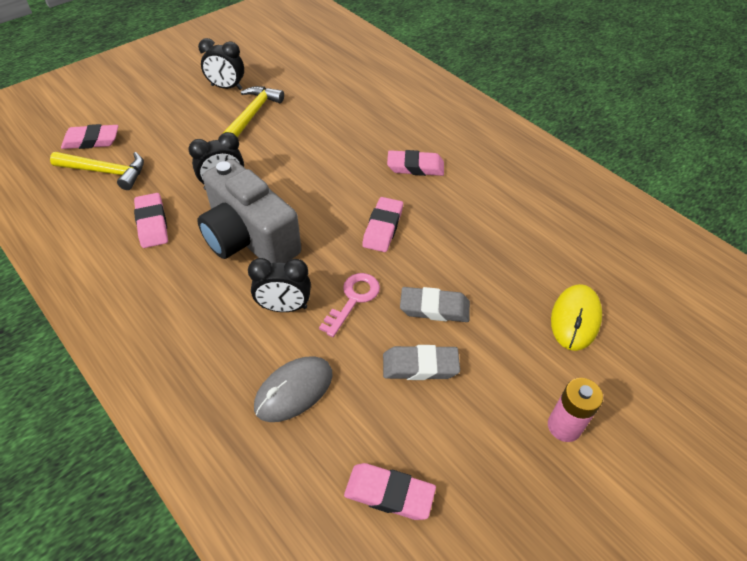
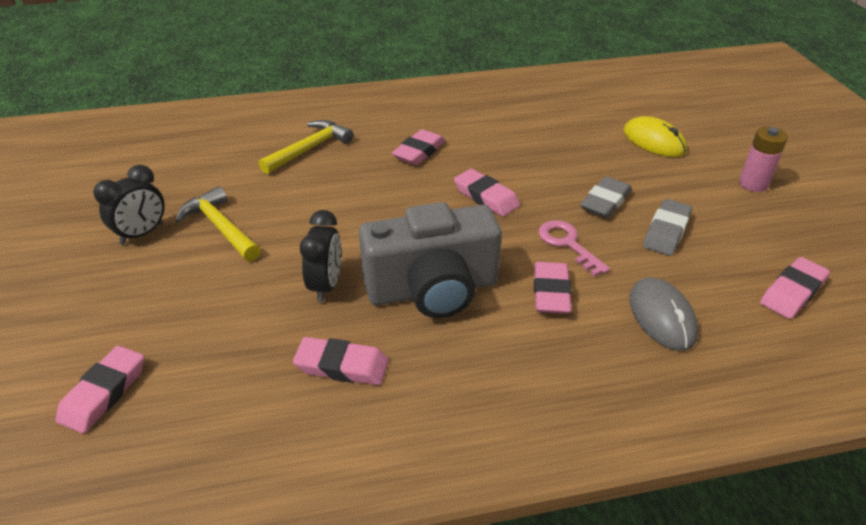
camera: 60 degrees left, 10 degrees down
(106, 172) = (193, 391): yellow hammer -> yellow hammer (309, 149)
(284, 307) = (551, 292): black clock -> pink eraser

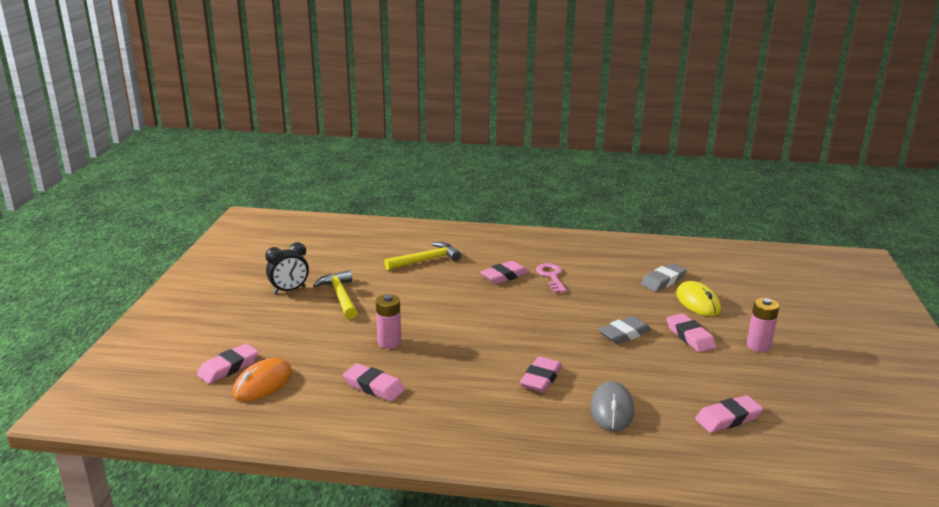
camera: 20 degrees right, 15 degrees down
(172, 407) = (263, 383): none -> orange mouse
(326, 286) = (389, 342): black clock -> pink battery
(432, 289) = (459, 359): grey camera -> none
(486, 197) = (534, 313): pink eraser -> pink eraser (690, 336)
(567, 244) = (575, 354): pink key -> pink key (551, 276)
(666, 231) = (658, 361): grey eraser -> grey eraser (663, 281)

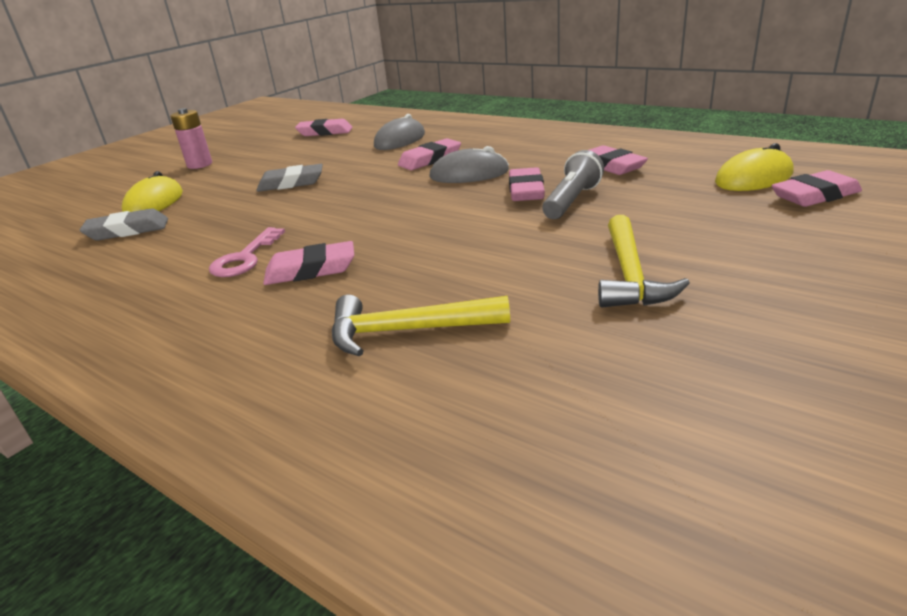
camera: 150 degrees left, 5 degrees up
(263, 383) = (753, 178): orange mouse -> yellow mouse
(289, 290) = (744, 304): black clock -> none
(389, 342) = (572, 201): pink battery -> grey flashlight
(486, 362) = (469, 174): none -> grey mouse
(690, 336) = (237, 176): pink eraser -> pink eraser (526, 190)

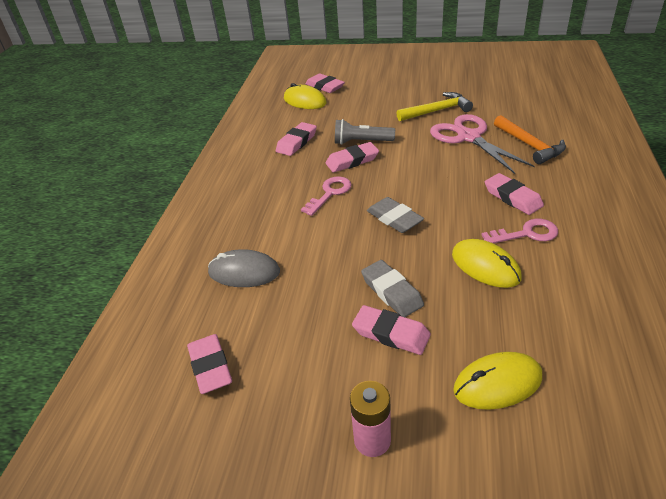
camera: 115 degrees left, 10 degrees up
(127, 230) = (557, 348): grey eraser -> grey eraser (394, 218)
(247, 225) = (485, 266): none -> yellow mouse
(408, 331) = (529, 145): yellow hammer -> orange hammer
(430, 159) = (301, 226): pink eraser -> pink eraser (391, 333)
(469, 174) = (330, 193): grey mouse -> pink key
(499, 280) = (468, 137): none -> pink scissors

